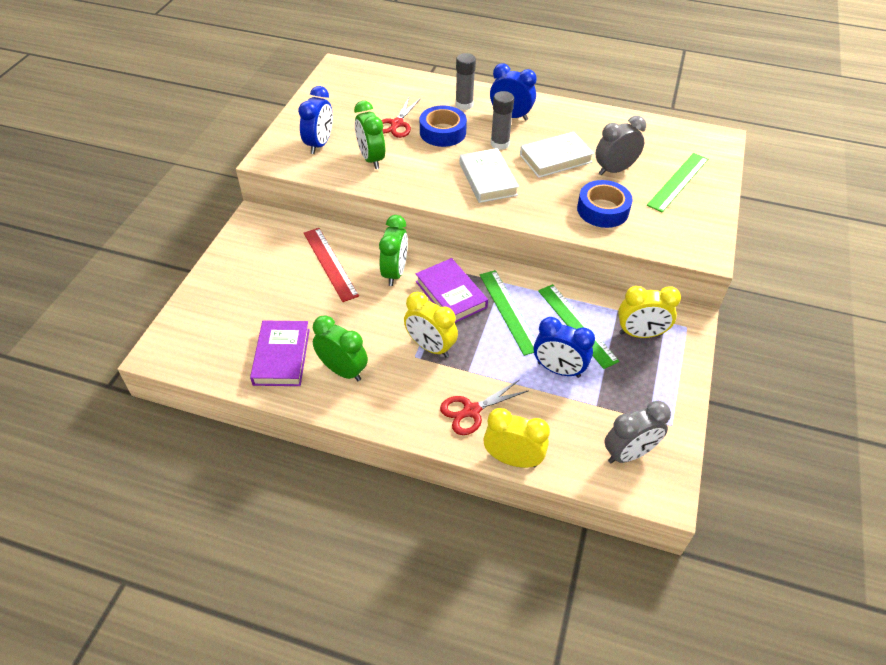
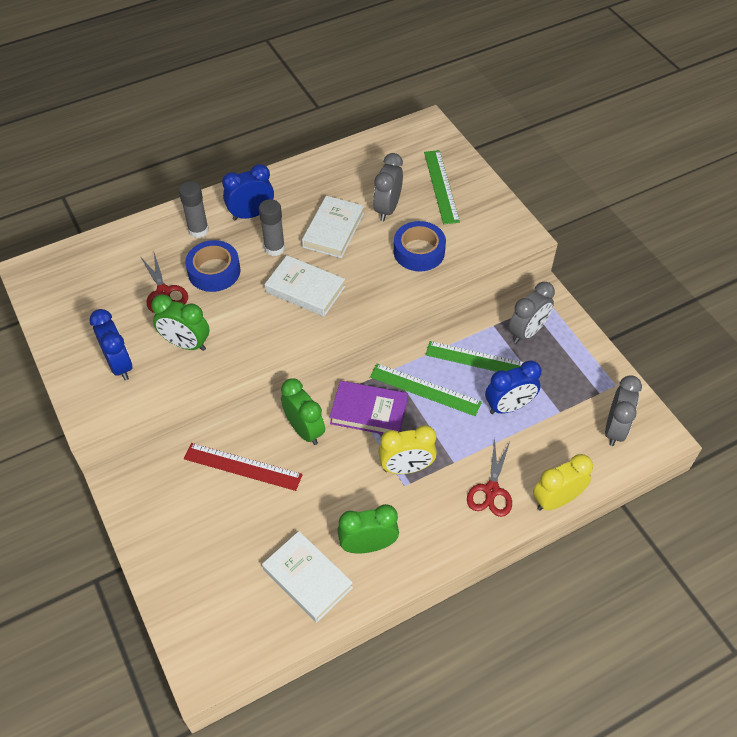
camera: 45 degrees left, 5 degrees up
(282, 356) = (307, 578): purple book -> white book
(640, 334) = (527, 332): yellow clock -> grey clock

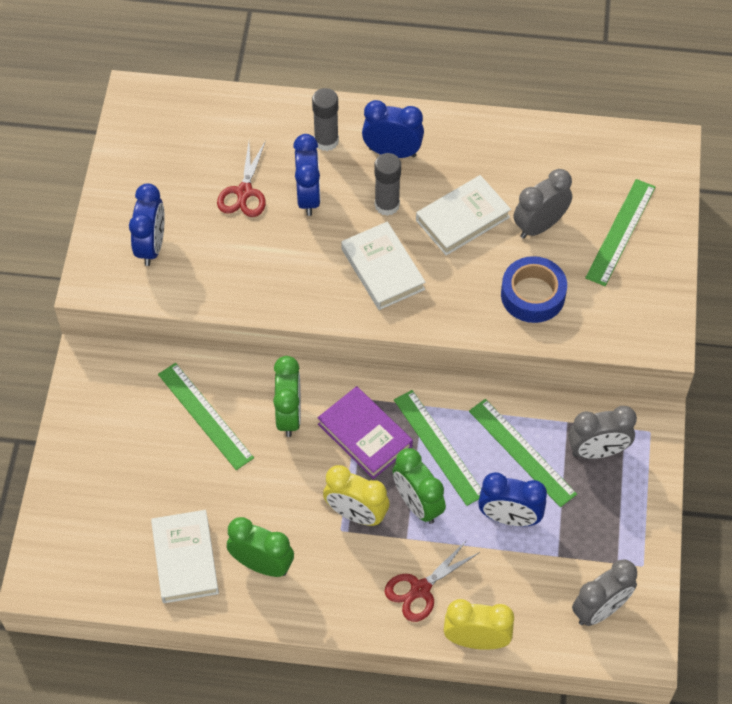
camera: 35 degrees right, 5 degrees up
(186, 344) = (226, 260): green clock -> green clock (417, 504)
(214, 271) = (308, 197): blue tape -> blue clock
(242, 467) = (205, 416): red ruler -> green ruler

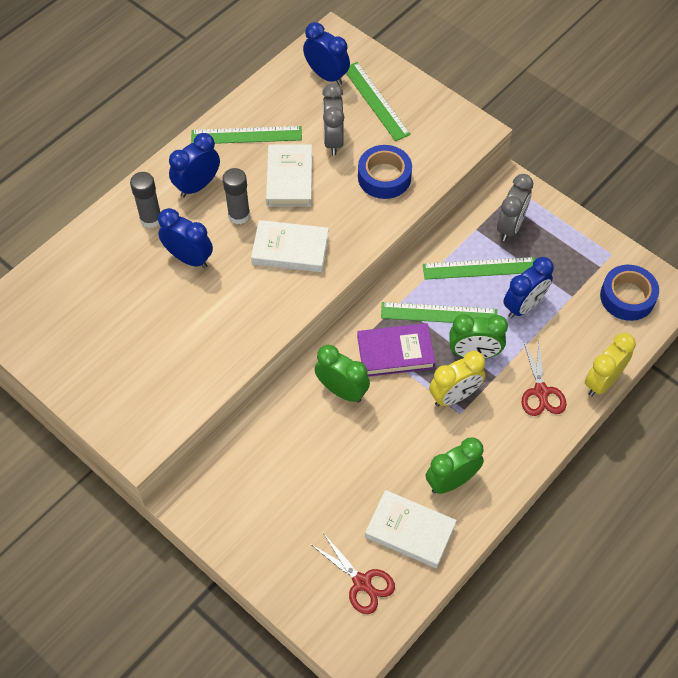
camera: 55 degrees left, 0 degrees up
(151, 246) = (141, 385): blue clock -> blue clock (326, 75)
(205, 416) = (299, 446): green ruler -> green ruler (246, 135)
(244, 192) = (148, 296): red scissors -> red scissors (362, 582)
(600, 610) = (627, 297): grey clock -> blue tape

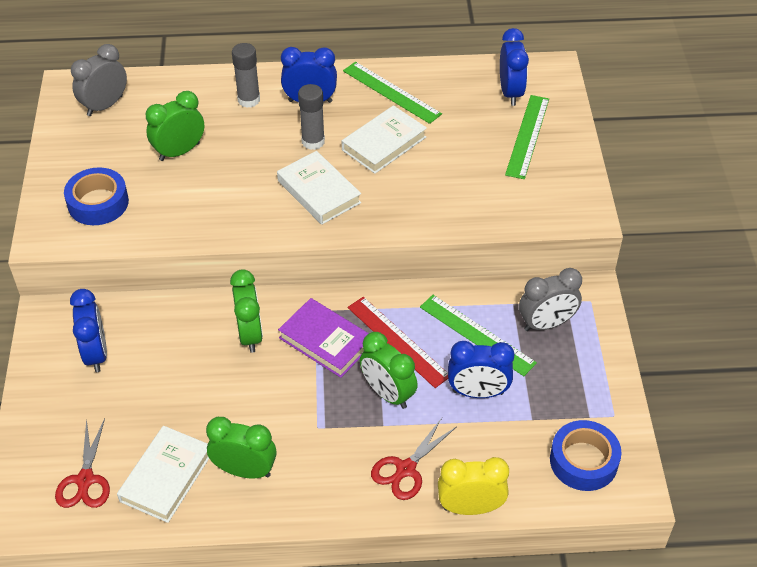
camera: 45 degrees right, 10 degrees down
(152, 299) = (179, 151): none -> green clock
(189, 258) = (239, 144): blue clock -> blue clock (96, 353)
(333, 140) = (454, 140): grey clock -> grey clock (105, 106)
(384, 177) = (461, 194): blue tape -> blue tape (98, 203)
(410, 531) = (166, 477): white book -> white book turned 45 degrees clockwise
(439, 314) = (397, 341): green ruler -> red ruler
(454, 396) = (330, 411): yellow clock -> none

